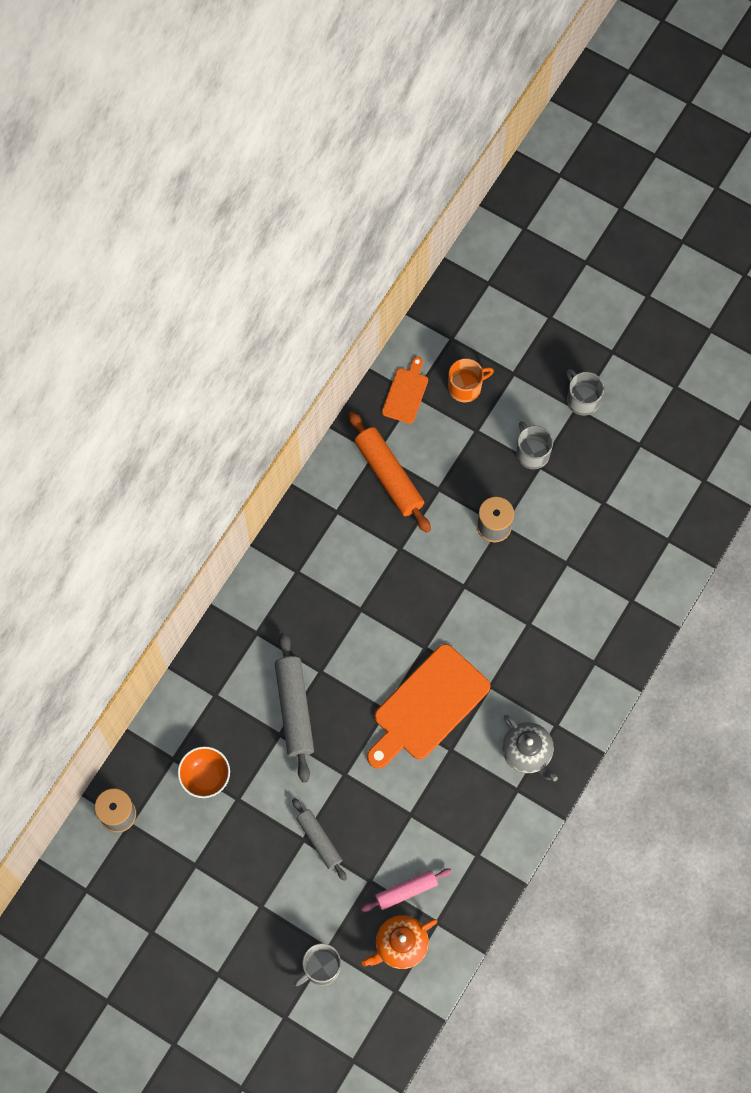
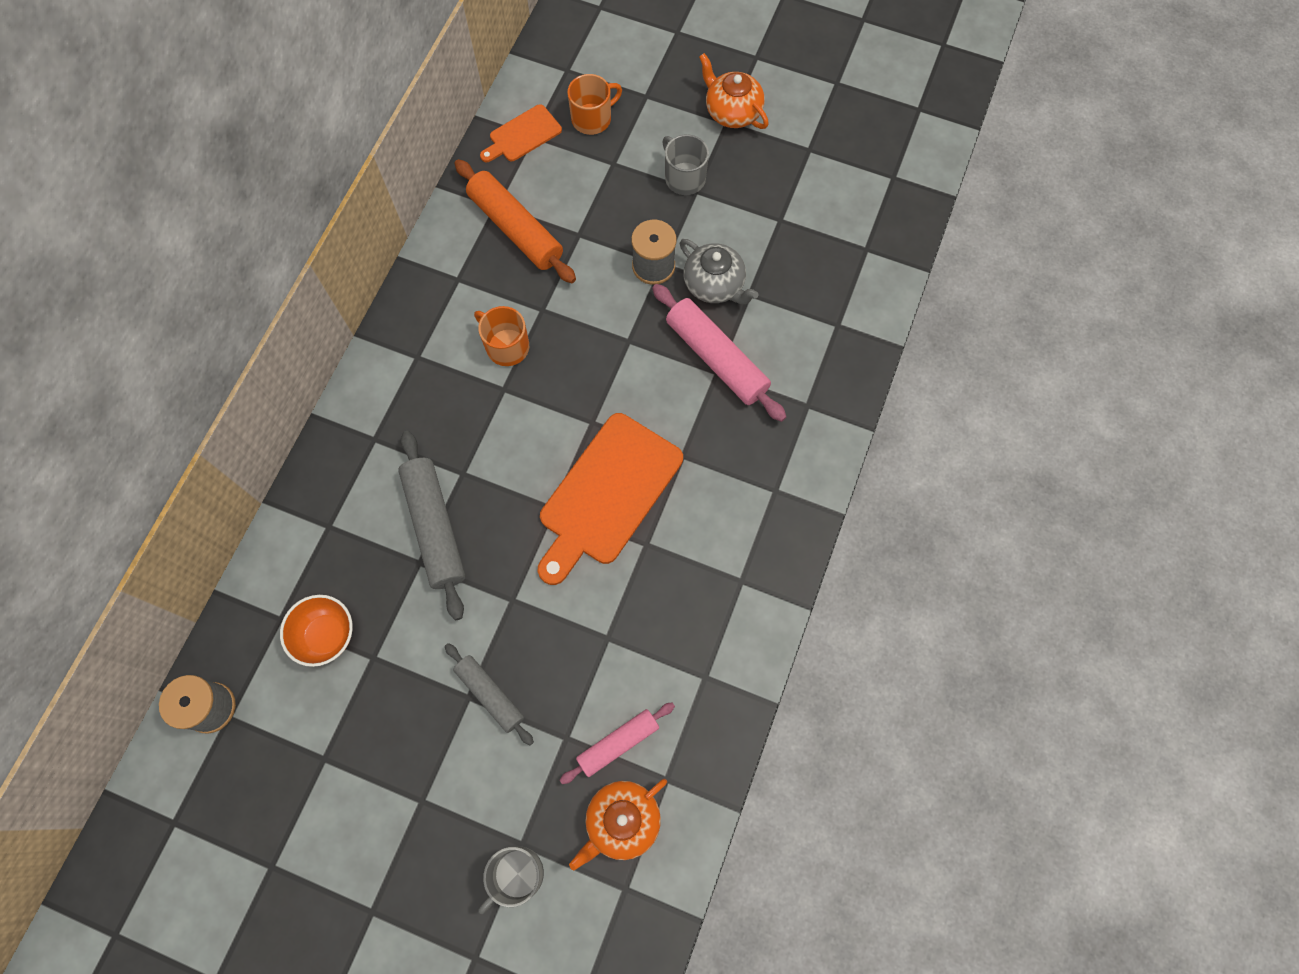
camera: 10 degrees left, 0 degrees up
(367, 574) = (506, 346): none -> orange mug
(406, 393) = (522, 135): orange cutting board -> orange cutting board turned 135 degrees counterclockwise
(527, 752) = (745, 531): grey teapot -> grey teapot (714, 285)
(530, 612) = (717, 358): none -> pink rolling pin
(582, 399) = (732, 112): grey mug -> orange teapot

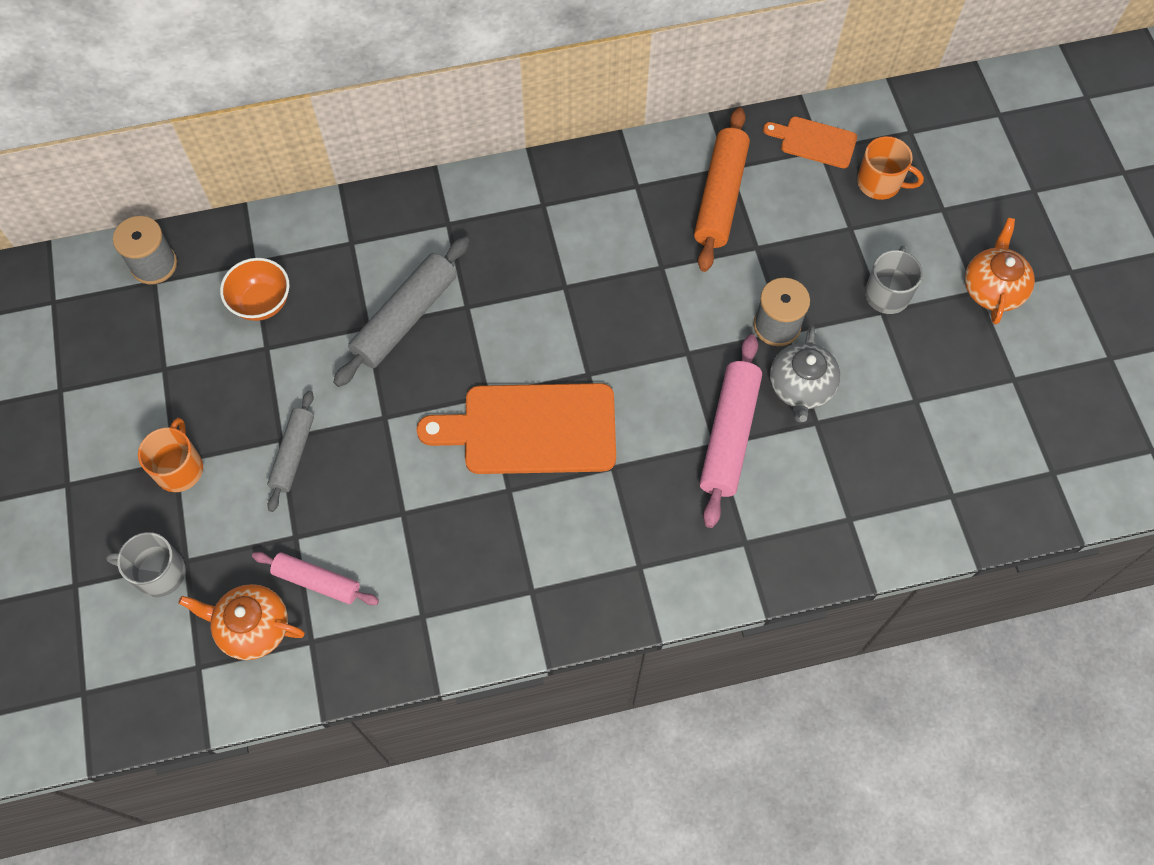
camera: 55 degrees right, 5 degrees down
(506, 346) = (605, 263): orange mug -> orange mug (179, 468)

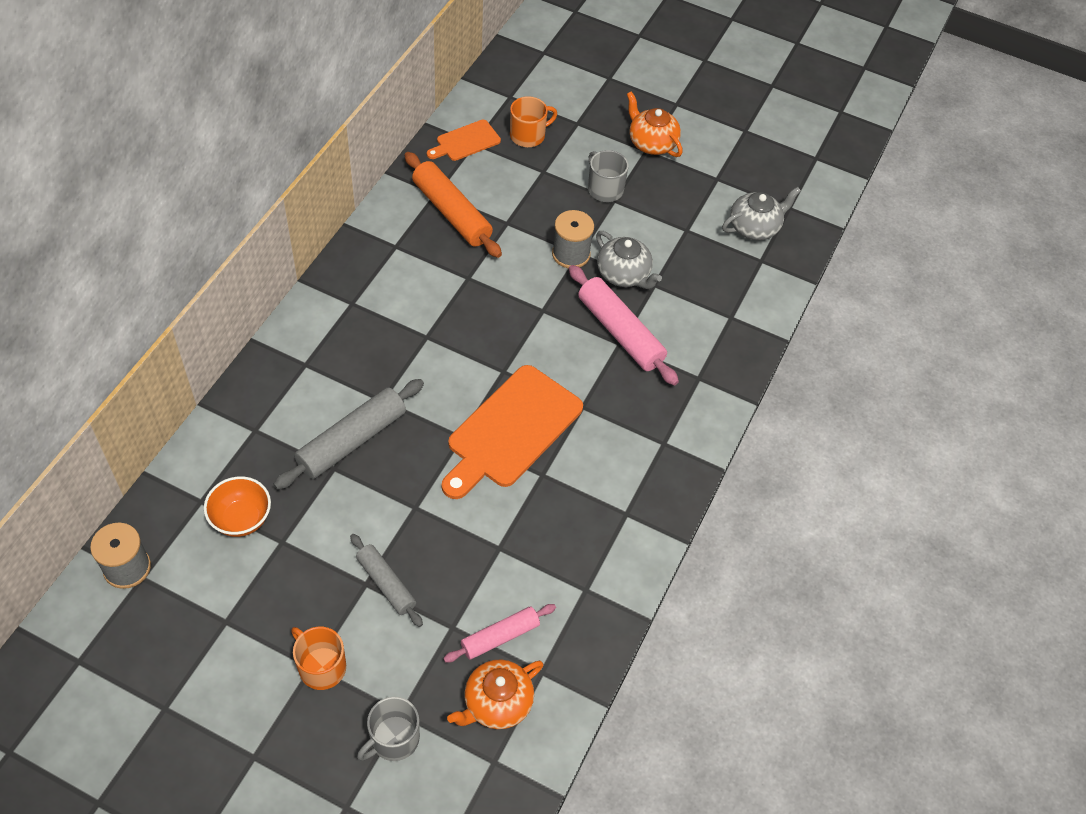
camera: 55 degrees left, 10 degrees down
(405, 318) = (352, 441): grey rolling pin -> grey rolling pin turned 60 degrees clockwise
(989, 459) = (754, 227): none -> grey teapot

